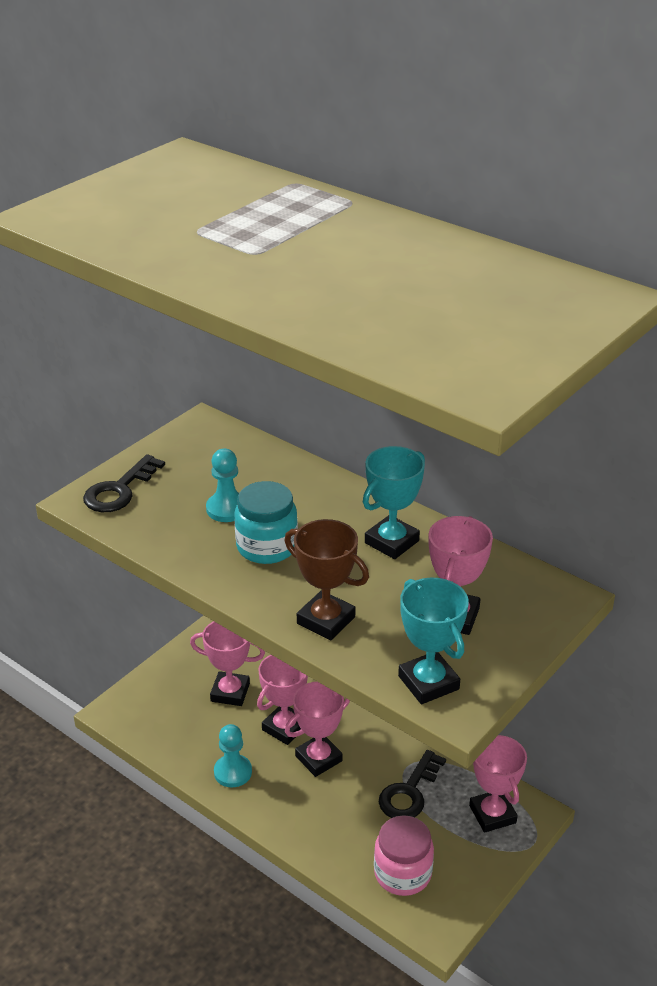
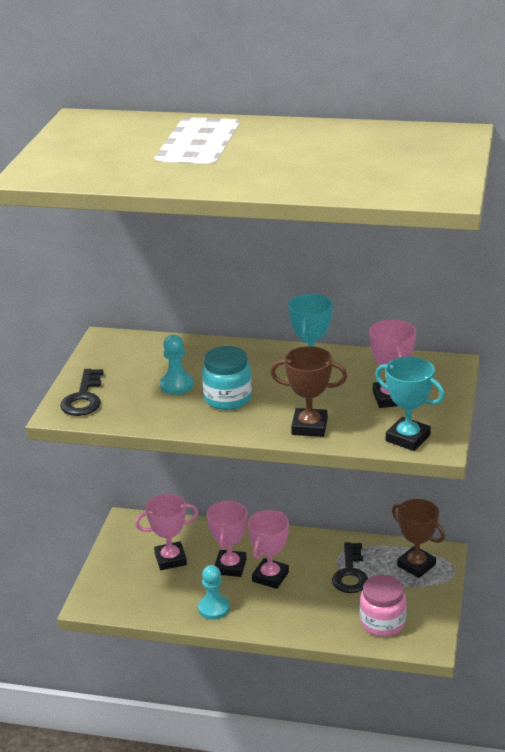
camera: 25 degrees left, 5 degrees down
(492, 814) = (416, 565): pink trophy -> brown trophy

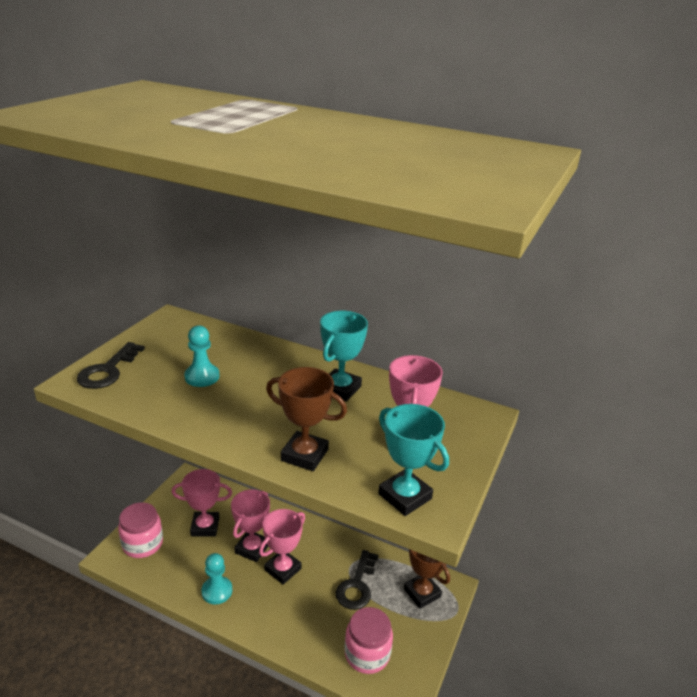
camera: 10 degrees right, 0 degrees up
(114, 587) = (143, 544): none -> pink jar
(228, 398) = (241, 402): turquoise jar -> none

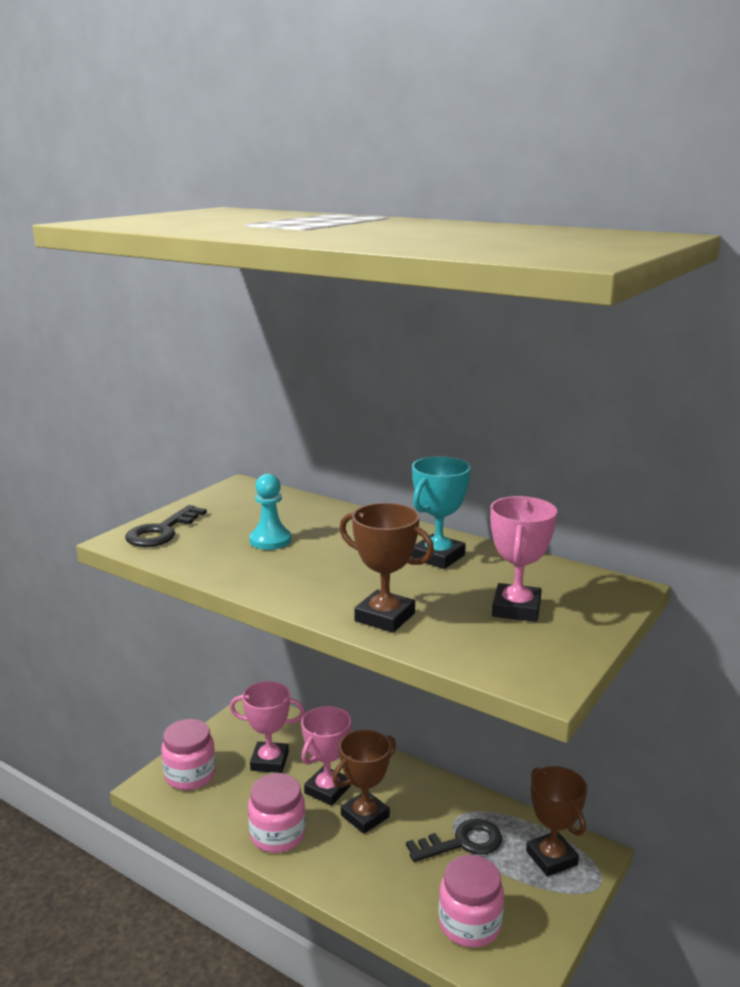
camera: 10 degrees right, 10 degrees down
(217, 591) = (277, 835): turquoise pawn -> pink jar
(282, 569) = (365, 816): pink trophy -> brown trophy
(357, 585) = (462, 842): black key -> black key turned 135 degrees counterclockwise
(405, 496) = (506, 662): turquoise trophy -> none

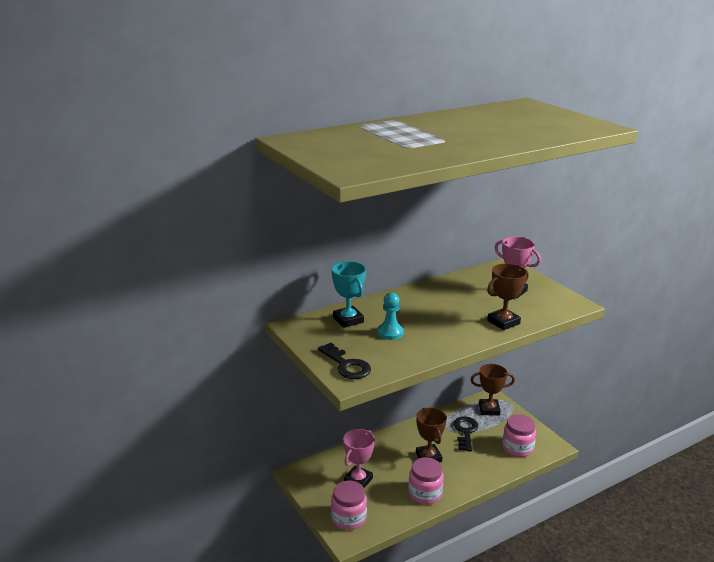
camera: 65 degrees left, 5 degrees up
(327, 790) = (399, 464): pink trophy -> none
(438, 557) = (447, 293): turquoise trophy -> turquoise trophy (348, 320)

